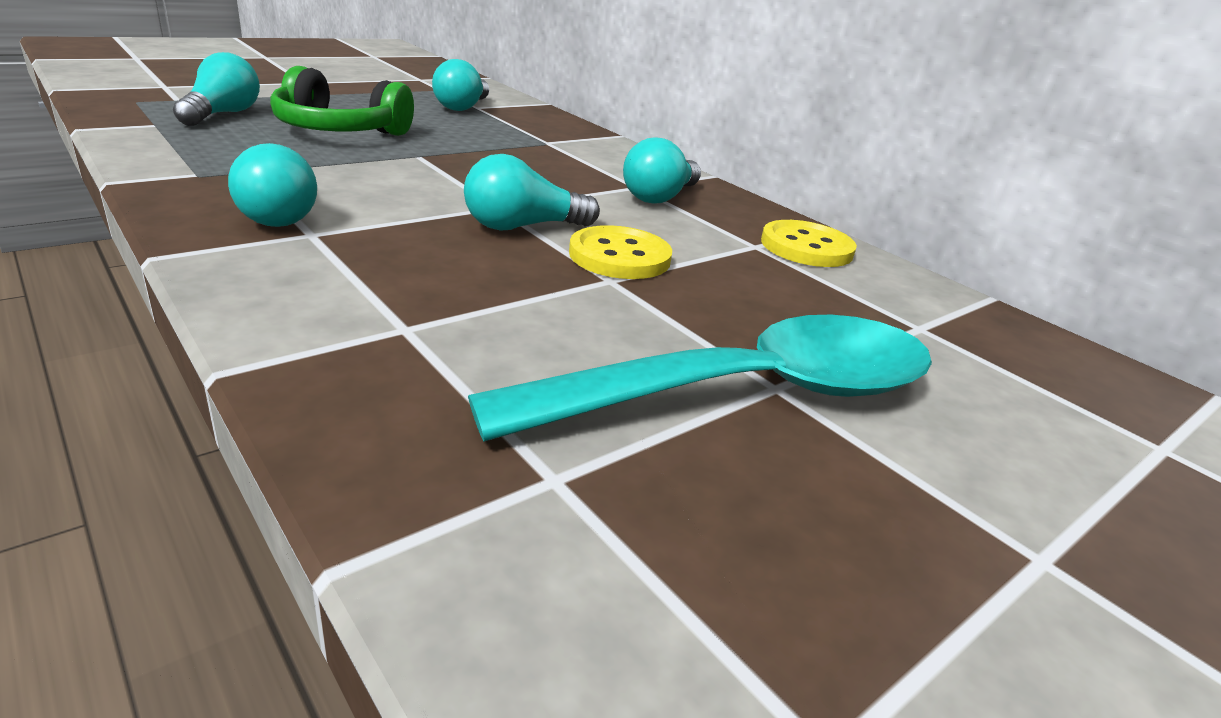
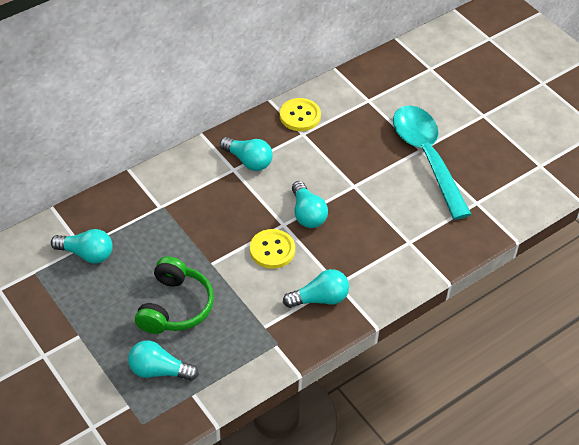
camera: 85 degrees left, 20 degrees up
(619, 256) = (330, 181): yellow button -> yellow button (272, 250)

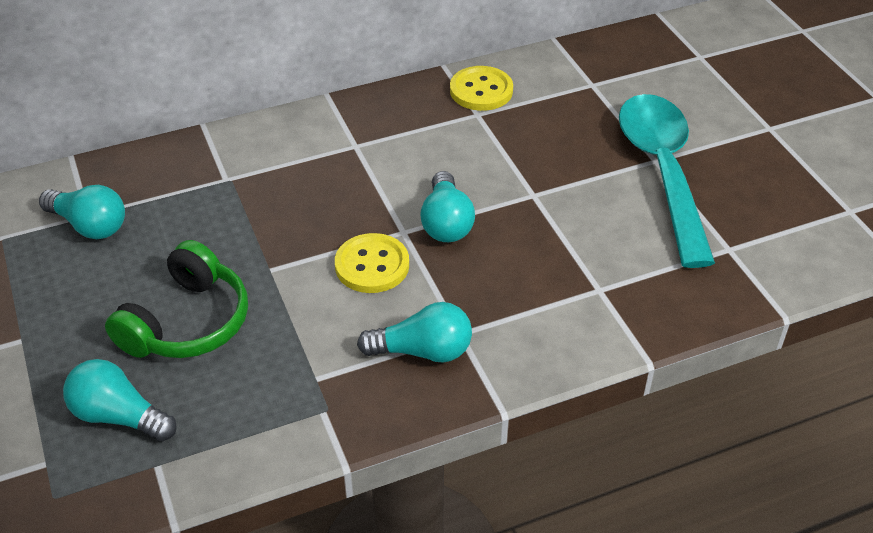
camera: 15 degrees right, 5 degrees down
(248, 161) = (382, 138): turquoise light bulb -> none

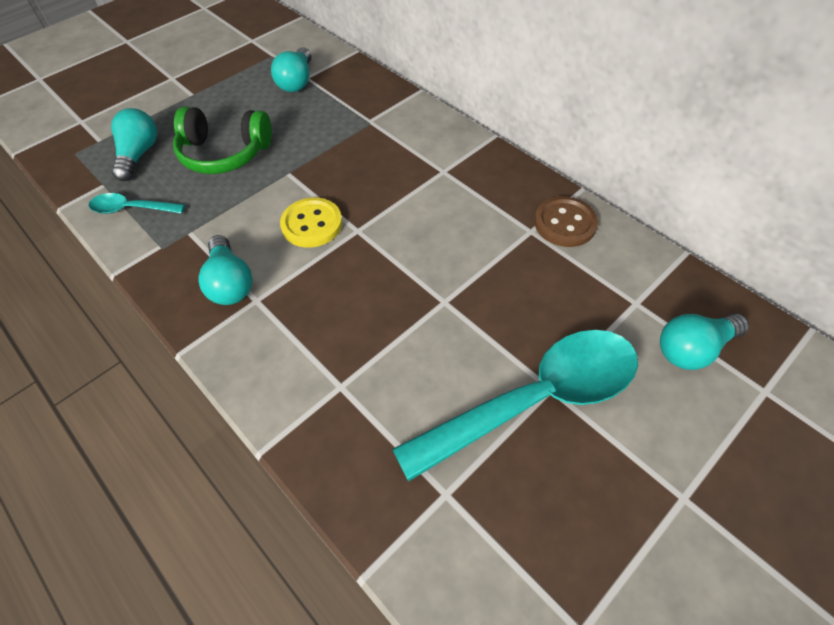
camera: 70 degrees right, 10 degrees up
(233, 434) = (131, 209): none -> turquoise spoon
(446, 222) = (379, 252): turquoise light bulb -> turquoise light bulb (693, 349)
(481, 91) = (565, 223): yellow button -> brown button

